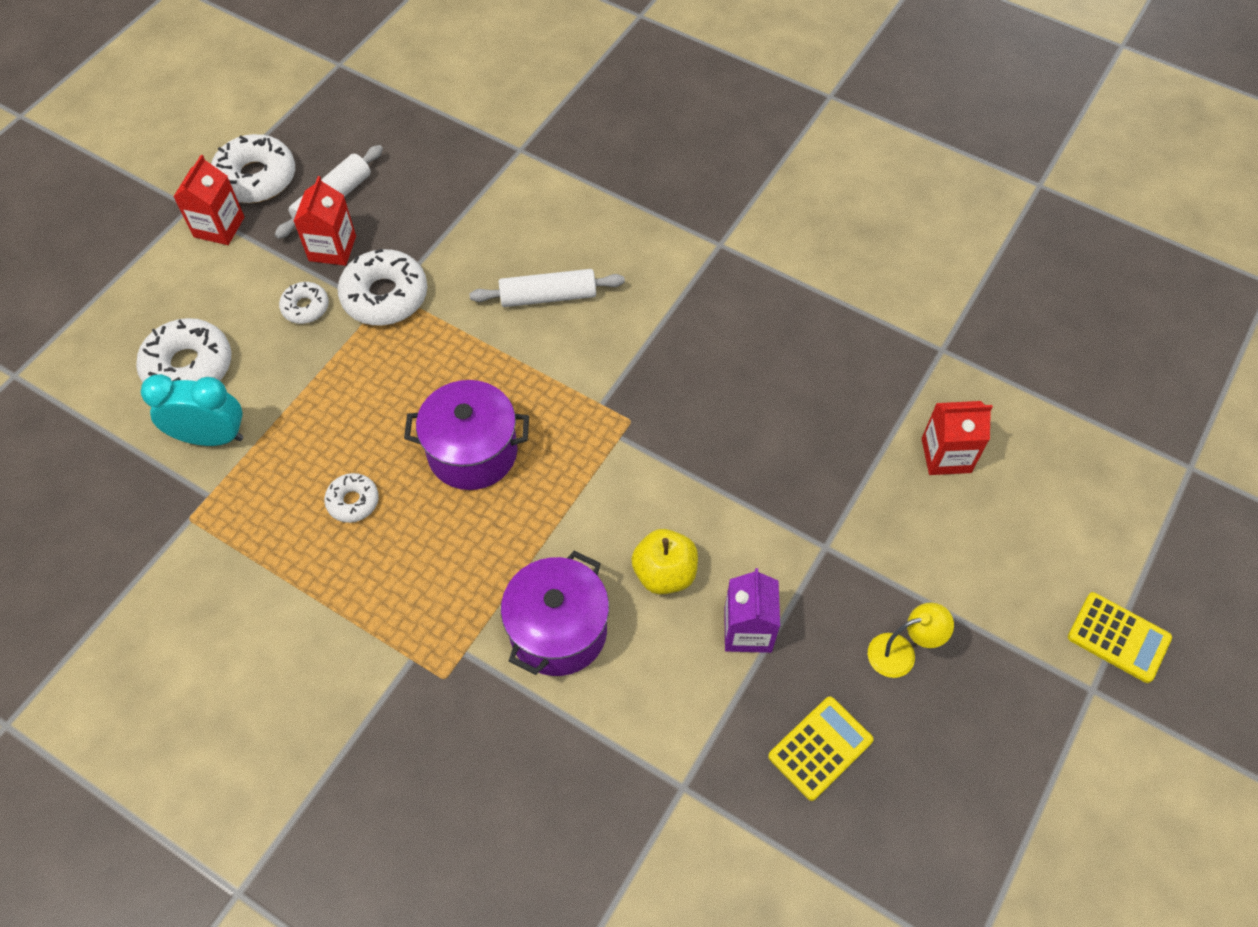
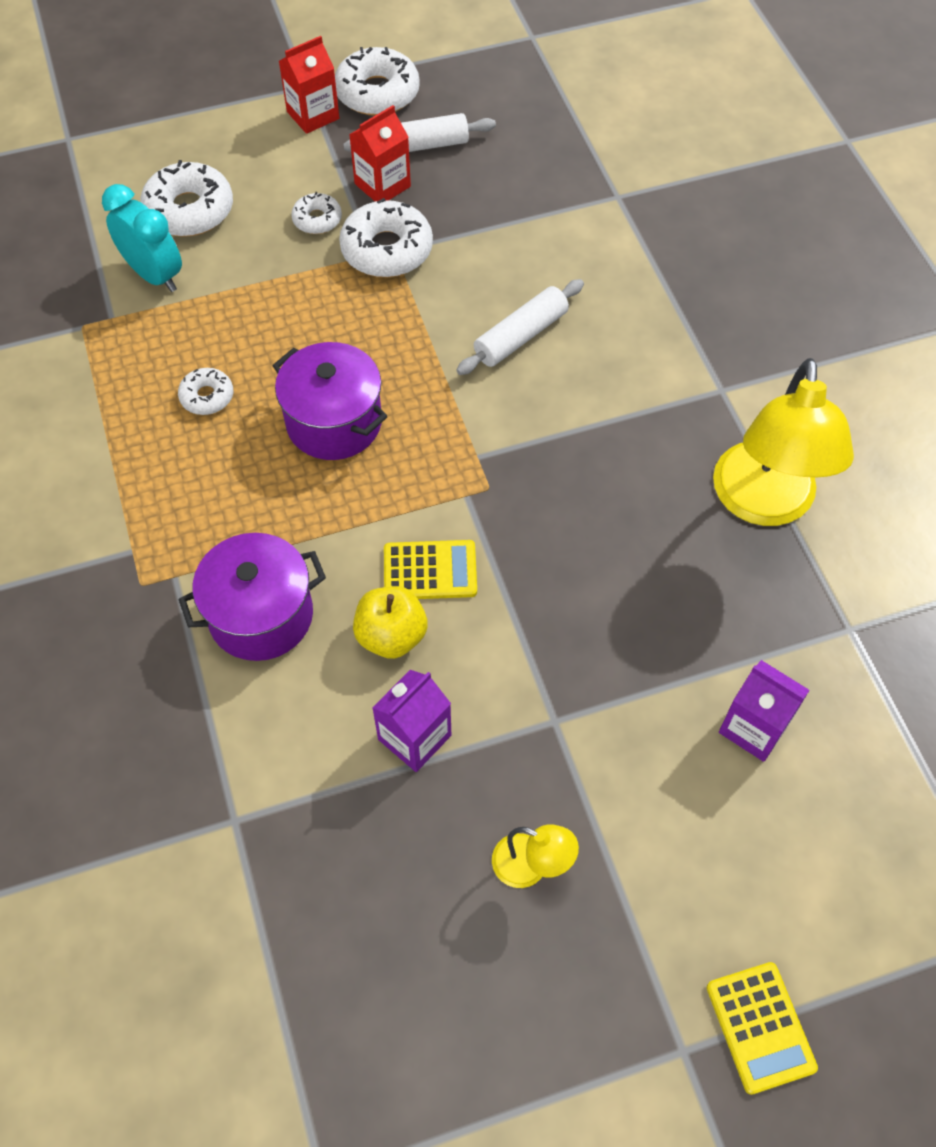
camera: 40 degrees right, 0 degrees up
(548, 296) = (520, 336): white rolling pin -> white rolling pin turned 75 degrees counterclockwise
(817, 304) = (763, 503): none -> yellow lamp
(820, 748) = (377, 886): yellow calculator -> yellow calculator (430, 571)
(946, 455) = (754, 727): red carton -> purple carton

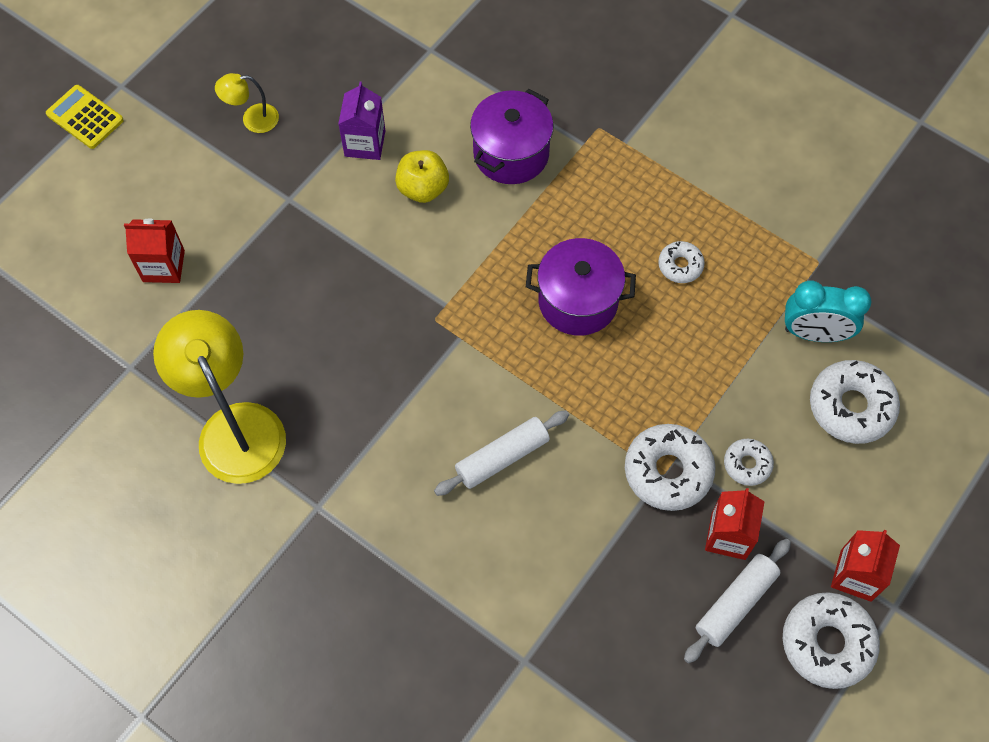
camera: 145 degrees right, 5 degrees up
(430, 571) = (430, 241): yellow calculator -> none
(520, 336) = (502, 457): white rolling pin -> white rolling pin turned 45 degrees clockwise
(754, 727) = (163, 266): purple carton -> red carton

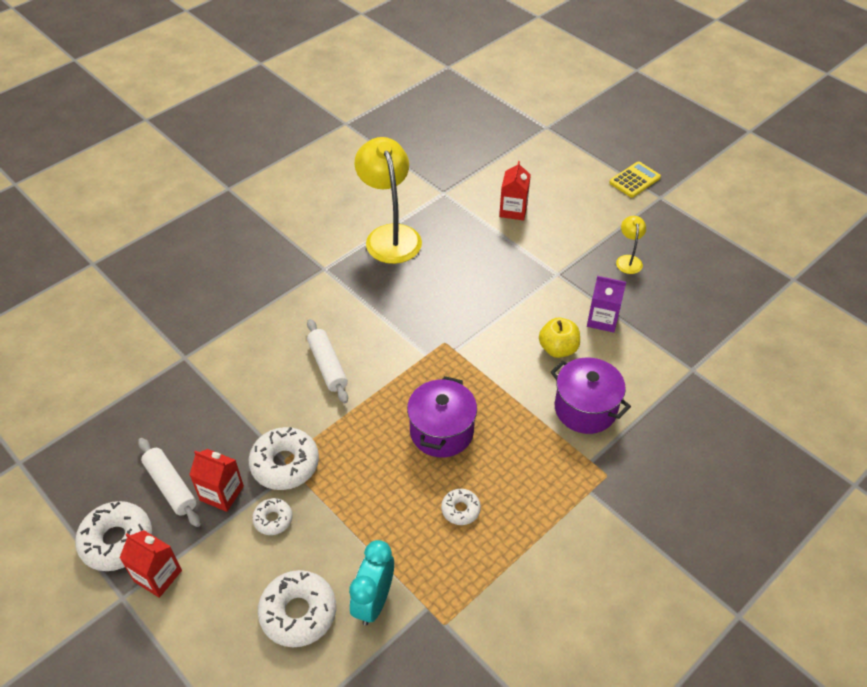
camera: 100 degrees right, 15 degrees down
(234, 426) = (390, 235): yellow lamp -> yellow lamp turned 90 degrees counterclockwise

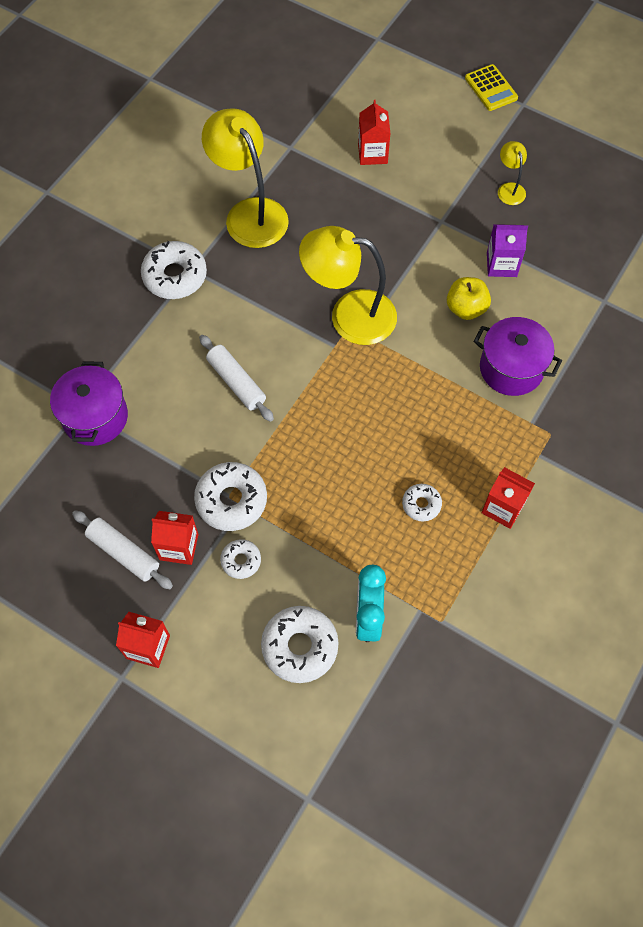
camera: 15 degrees left, 15 degrees up
(117, 541) = (92, 623): white donut -> white donut (175, 276)
(441, 431) = (377, 427): purple pot -> purple pot (95, 417)
(448, 332) = (349, 315): none -> yellow lamp
(539, 532) = (503, 508): none -> red carton
(634, 180) = (491, 88): yellow calculator -> yellow calculator turned 120 degrees clockwise

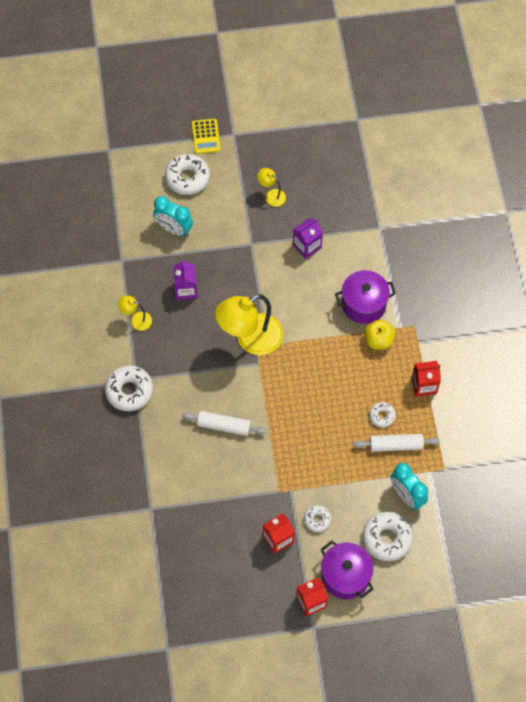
camera: 40 degrees left, 0 degrees up
(95, 417) = (164, 506): purple pot -> purple pot (345, 576)
(124, 553) = (252, 565): white rolling pin -> white rolling pin (395, 445)
(231, 500) = (282, 492): white donut -> white donut (187, 178)
(250, 213) = (136, 320): yellow lamp -> yellow lamp, size x0.46
(328, 219) = (186, 289): none -> purple carton
(372, 153) = (174, 229): red carton -> turquoise clock
(466, 308) = (310, 287): yellow apple -> yellow apple (378, 340)
(491, 88) = (206, 136): yellow calculator -> yellow calculator turned 60 degrees clockwise

